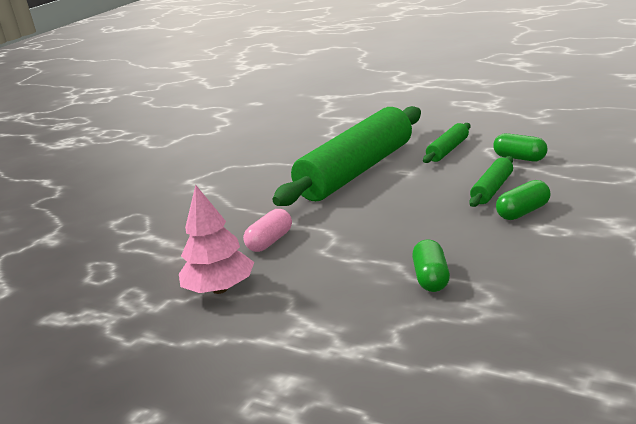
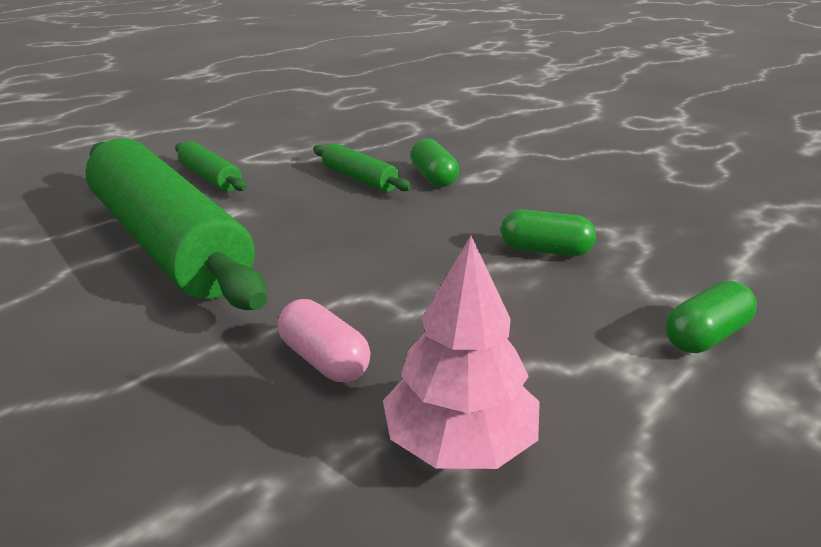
camera: 80 degrees left, 5 degrees up
(520, 158) = (301, 152): green capsule -> green capsule (705, 336)

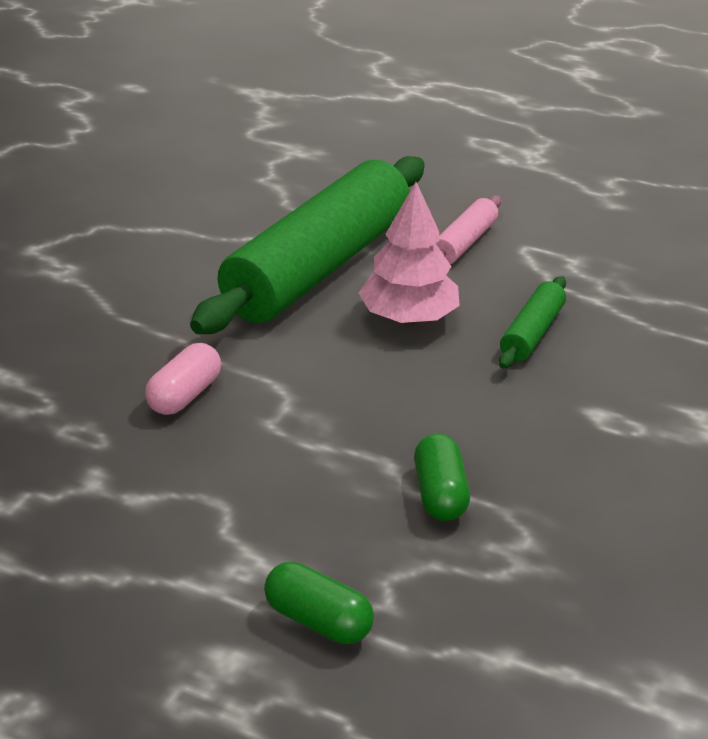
camera: 70 degrees right, 5 degrees up
(210, 177) = (463, 243): green rolling pin -> pink rolling pin
(433, 177) = (577, 384): green capsule -> none
(460, 442) = (111, 481): pink tree -> pink tree (408, 318)

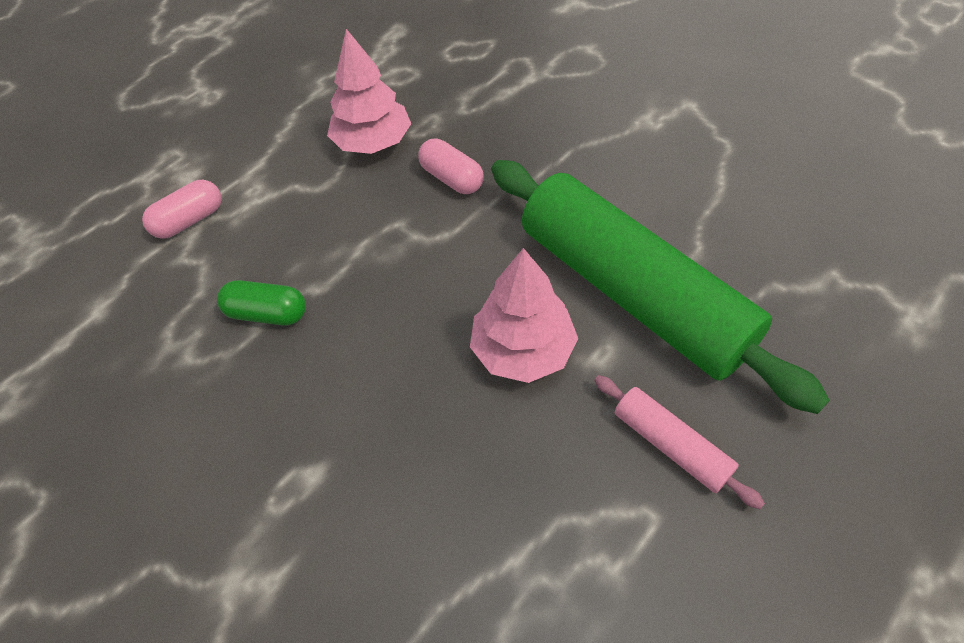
camera: 110 degrees right, 20 degrees up
(125, 475) = (373, 143): none -> pink tree
(318, 620) = (190, 221): green capsule -> pink capsule
(532, 333) = (465, 459): green rolling pin -> none

